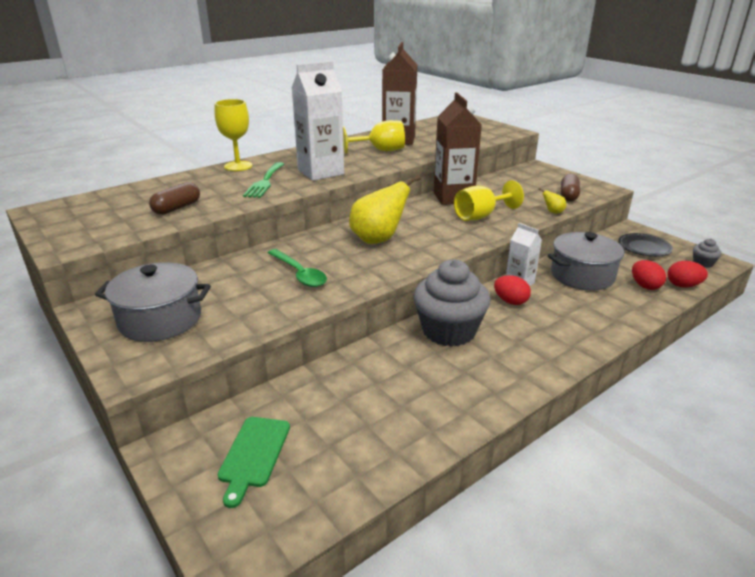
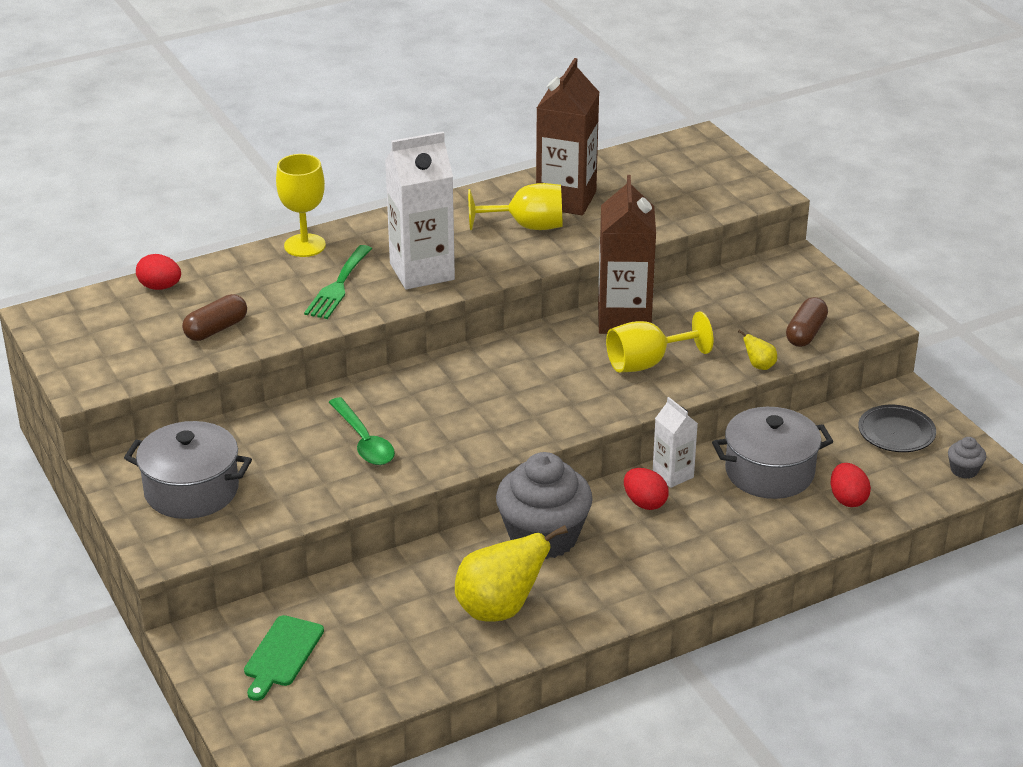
camera: 10 degrees right, 5 degrees up
(378, 239) = (482, 393): yellow pear -> yellow pear (499, 609)
(683, 285) = (903, 504): red egg -> red egg (160, 287)

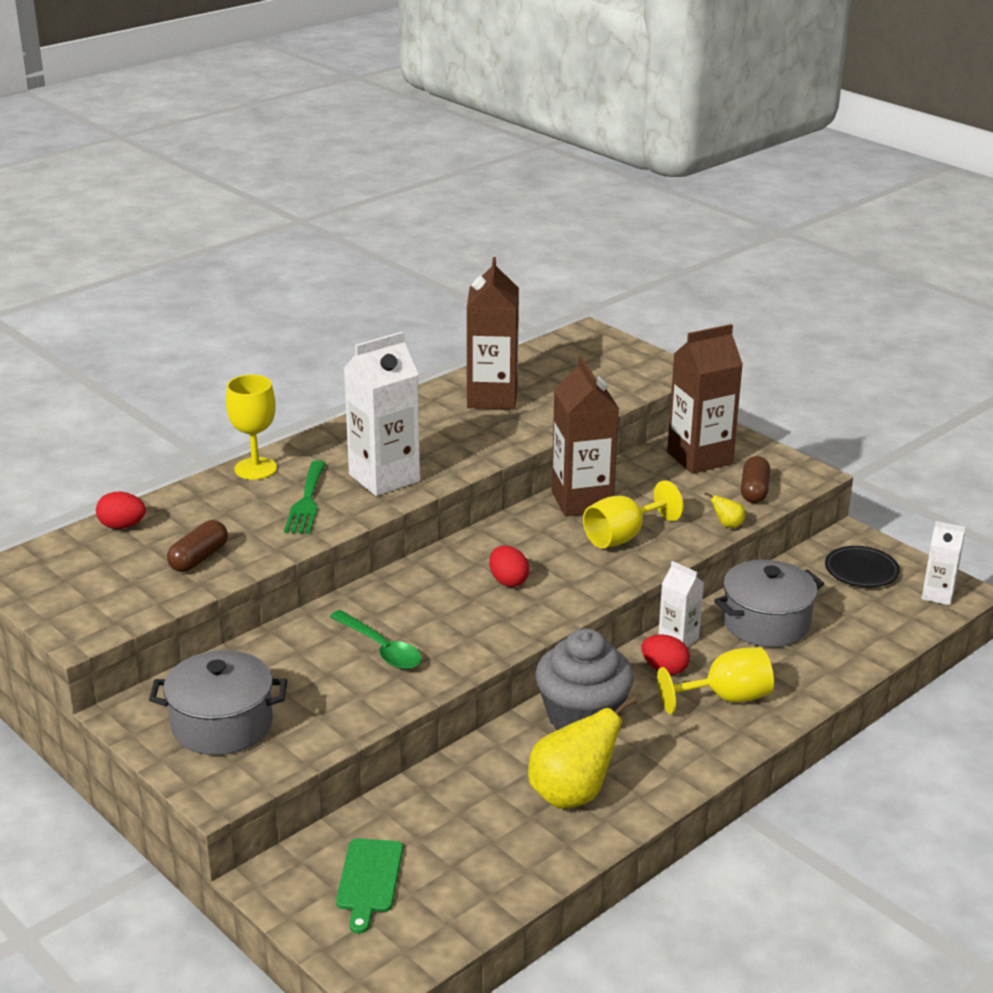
camera: 15 degrees left, 5 degrees down
(527, 226) = (467, 425): yellow goblet -> yellow goblet (725, 698)
(766, 290) = (699, 458): none -> brown carton
(847, 499) = (849, 636): red egg -> red egg (508, 581)
(964, 470) = (937, 595): grey cupcake -> white carton

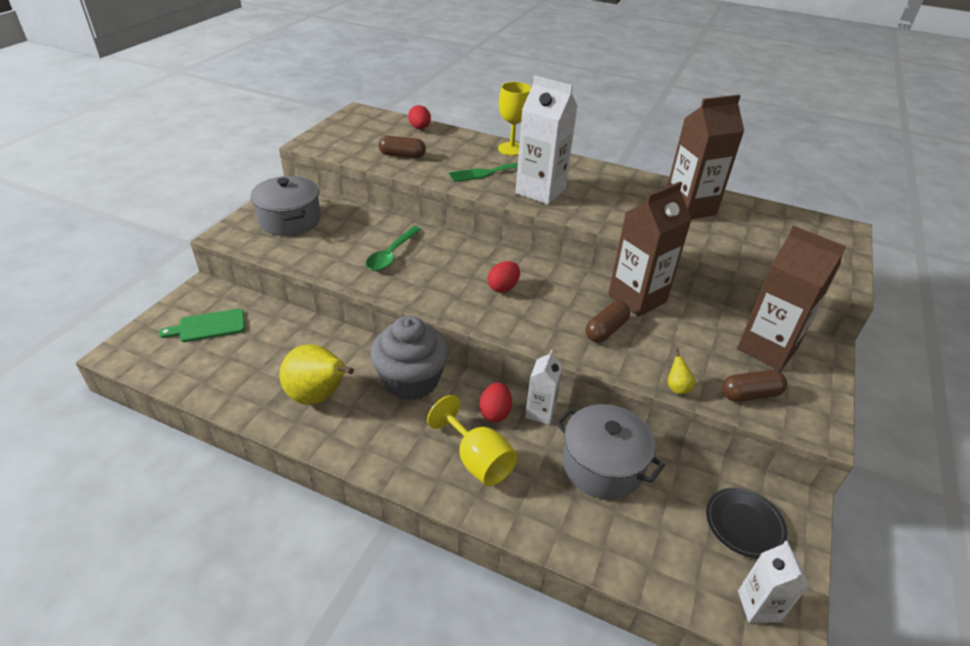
camera: 65 degrees right, 10 degrees up
(623, 537) = (606, 330): yellow goblet -> brown capsule

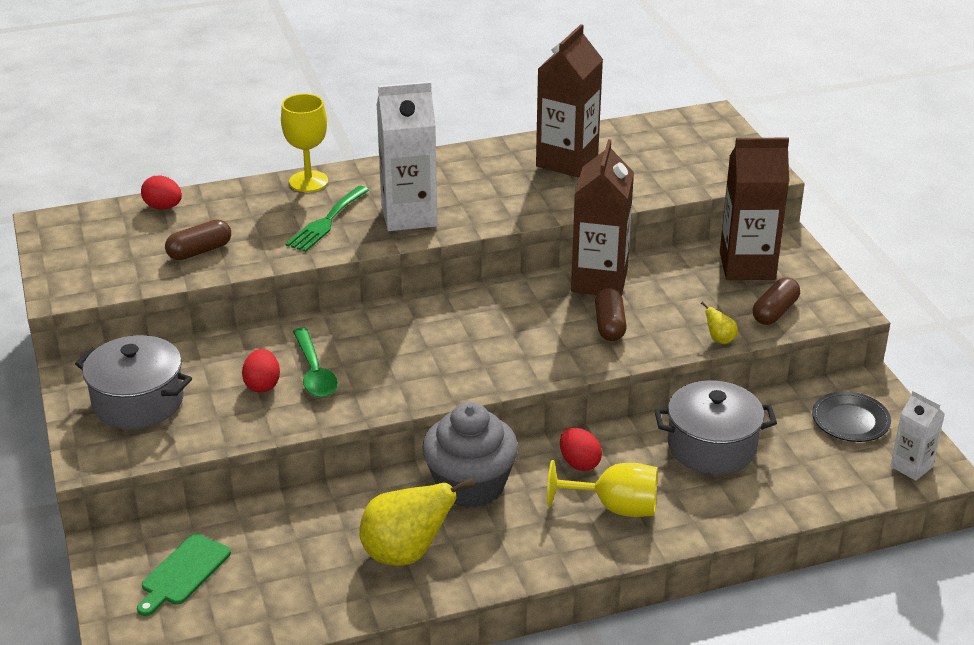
camera: 40 degrees left, 5 degrees down
(503, 287) = (471, 340): red egg -> red egg (262, 385)
(540, 412) = (615, 438): white carton -> none

